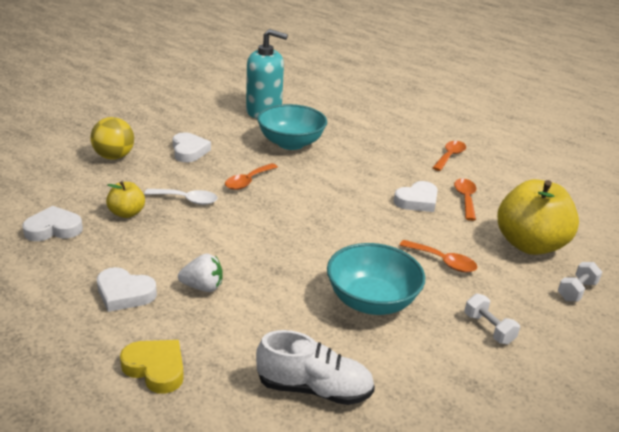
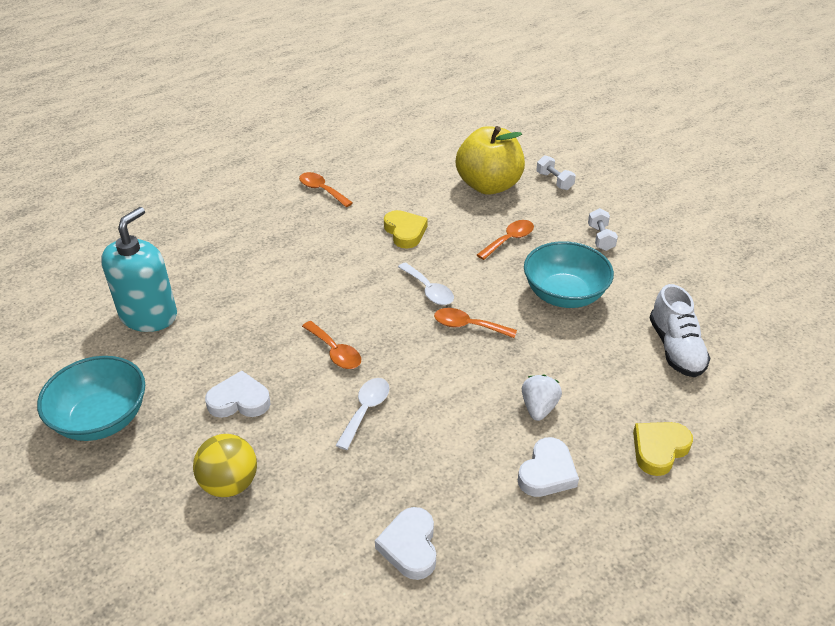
camera: 75 degrees left, 10 degrees up
(127, 213) = (385, 470): yellow apple -> none
(290, 143) = (251, 303): turquoise bowl -> turquoise bowl (102, 419)
(314, 389) = (675, 348): white shoe -> white shoe turned 150 degrees clockwise
(340, 219) = (429, 290): none -> white spoon
(417, 201) = (405, 232): white heart -> yellow heart
(465, 199) = (407, 201): orange spoon -> orange spoon (468, 326)
(488, 329) = (600, 238): white dumbbell -> white dumbbell turned 75 degrees counterclockwise

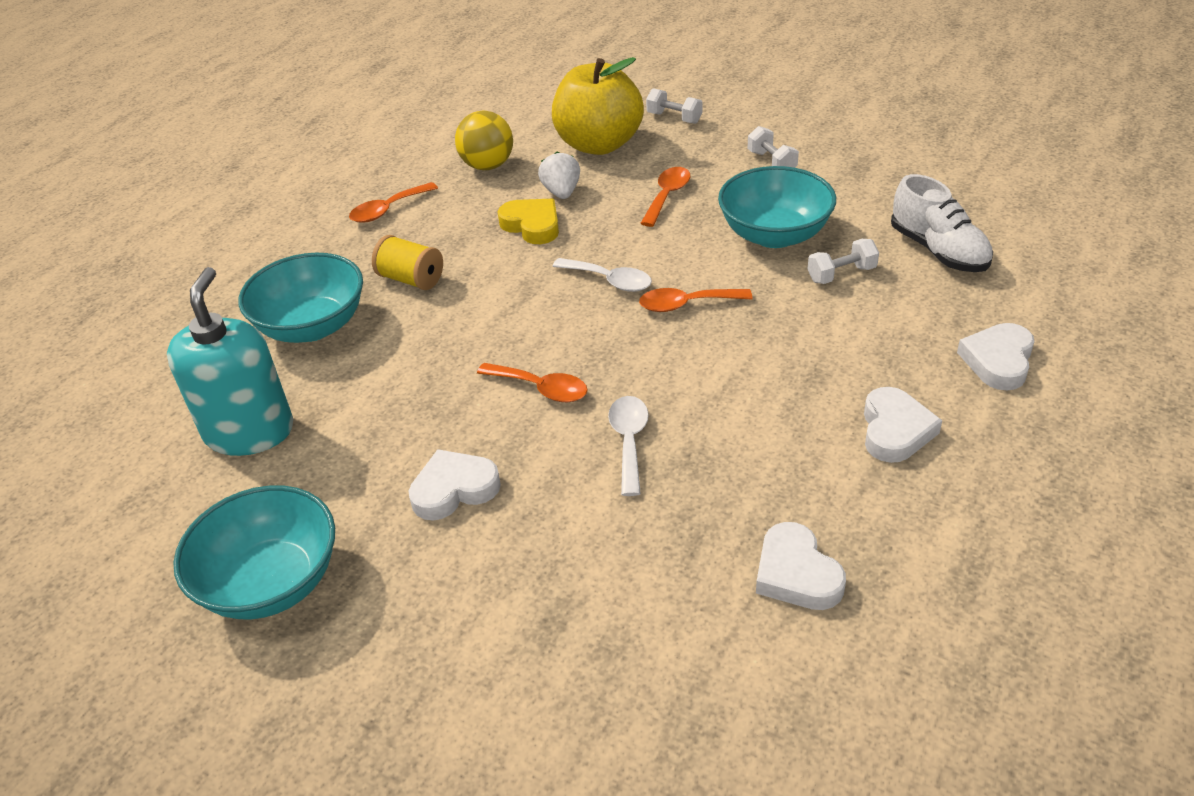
camera: 20 degrees left, 0 degrees up
(226, 257) = (312, 326): none -> turquoise bowl
(230, 483) = (513, 592): yellow ball -> yellow ball (488, 166)
(305, 245) = (411, 279): none -> yellow spool
(322, 190) = (388, 210): orange spoon -> orange spoon turned 60 degrees counterclockwise
(538, 408) = (834, 365): white strawberry -> white strawberry (561, 192)
(591, 341) = (841, 274): none -> white dumbbell
(659, 449) = (998, 361): yellow heart -> white heart

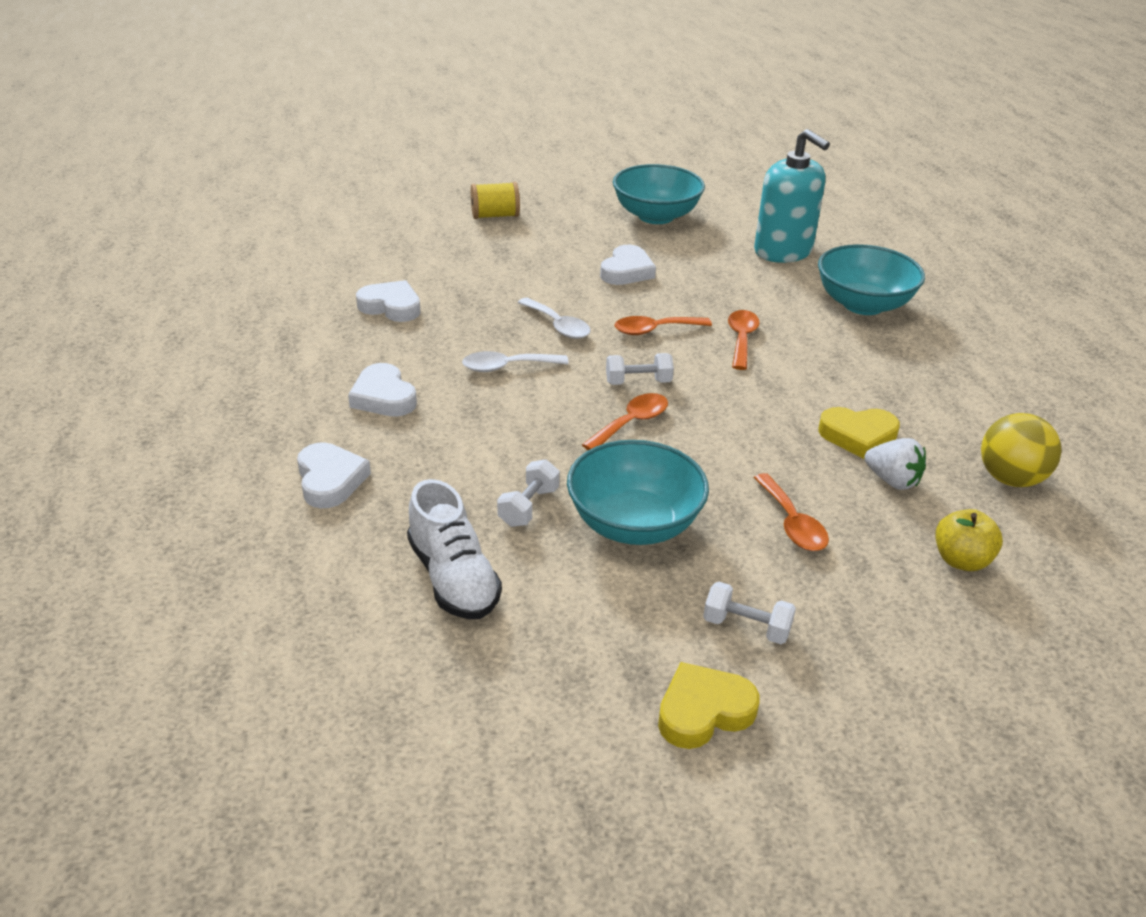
camera: 135 degrees right, 5 degrees down
(388, 210) = (995, 397): orange spoon -> orange spoon (741, 339)
(411, 279) = (863, 356): yellow spool -> yellow spool (495, 216)
(599, 144) = (961, 560): yellow apple -> yellow apple, size x0.49
(609, 281) = (718, 416): white spoon -> white spoon (507, 367)
(674, 118) = (952, 650): white dumbbell -> white dumbbell (638, 382)
(841, 142) = (703, 711): none -> yellow heart
(938, 251) = (453, 578): white shoe -> white shoe turned 135 degrees counterclockwise

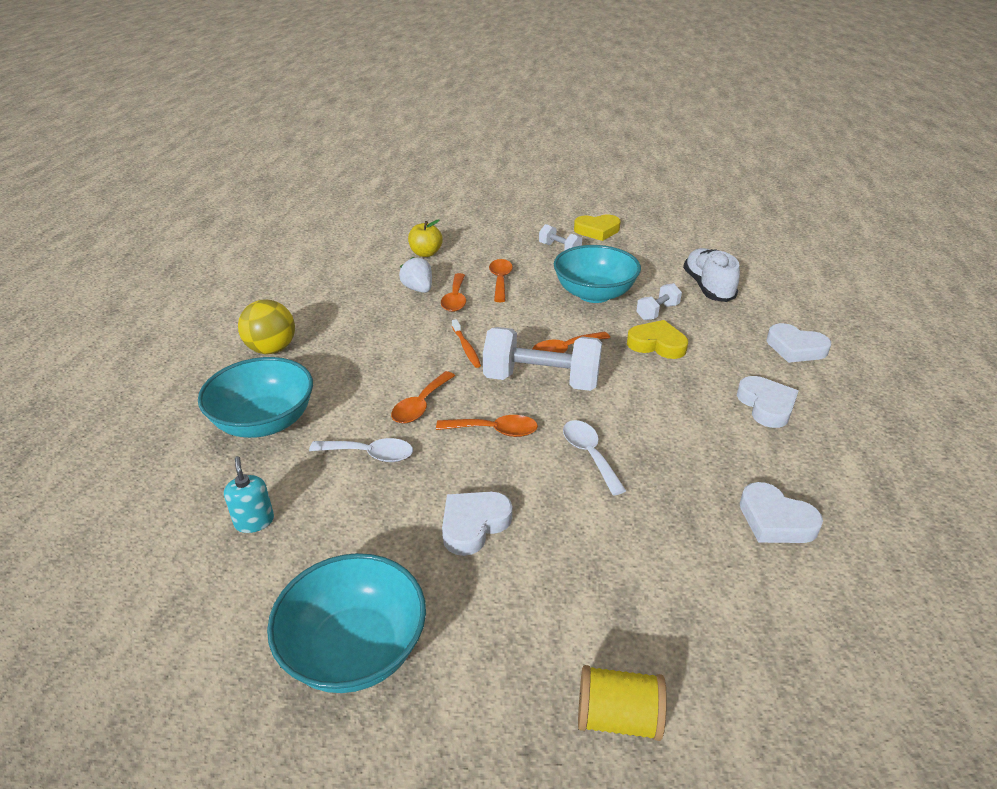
camera: 160 degrees left, 0 degrees up
(330, 480) = (795, 348): white heart -> white heart turned 60 degrees counterclockwise
(507, 367) = (652, 416): white spoon -> white spoon (370, 454)
(638, 382) = (541, 381): white dumbbell -> white dumbbell, size x2.02
(749, 405) = (466, 348): none -> orange toothbrush
(783, 251) = (254, 521): turquoise soap dispenser -> turquoise soap dispenser, size x0.45
(825, 473) = (455, 299): none -> orange spoon
(858, 436) = (410, 315): yellow heart -> yellow heart (657, 344)
(1010, 479) = (346, 279): yellow ball -> yellow ball (272, 349)

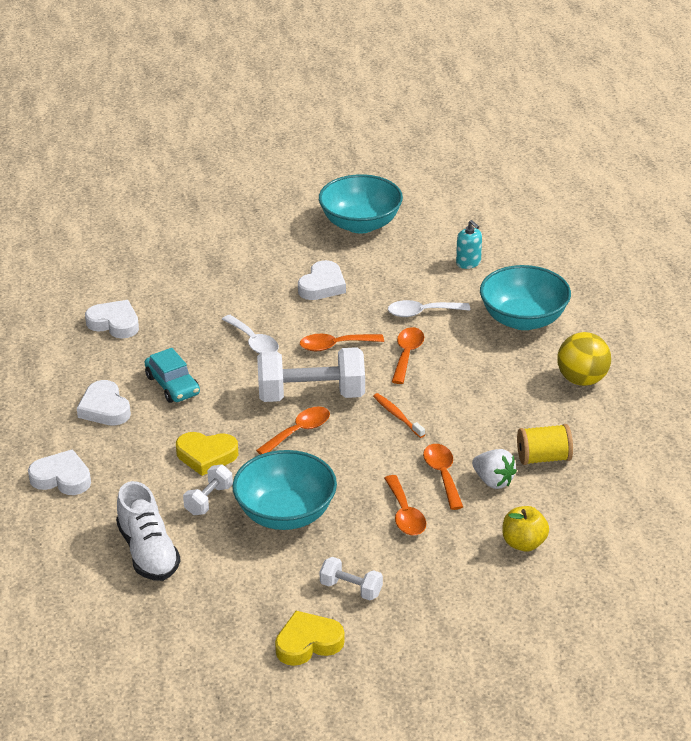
camera: 165 degrees right, 0 degrees up
(618, 717) = (213, 225): yellow spool -> yellow spool (543, 458)
(691, 418) = (173, 385): none -> turquoise car

